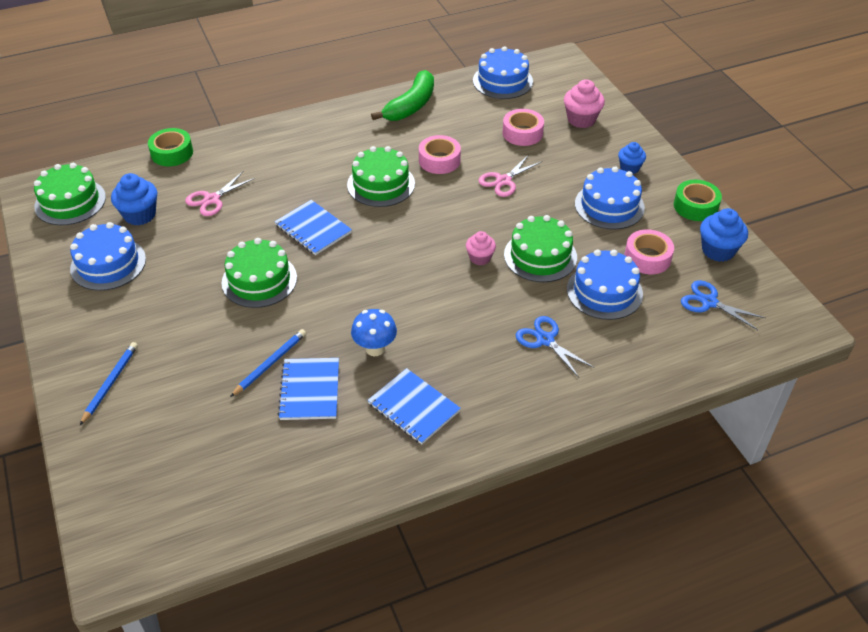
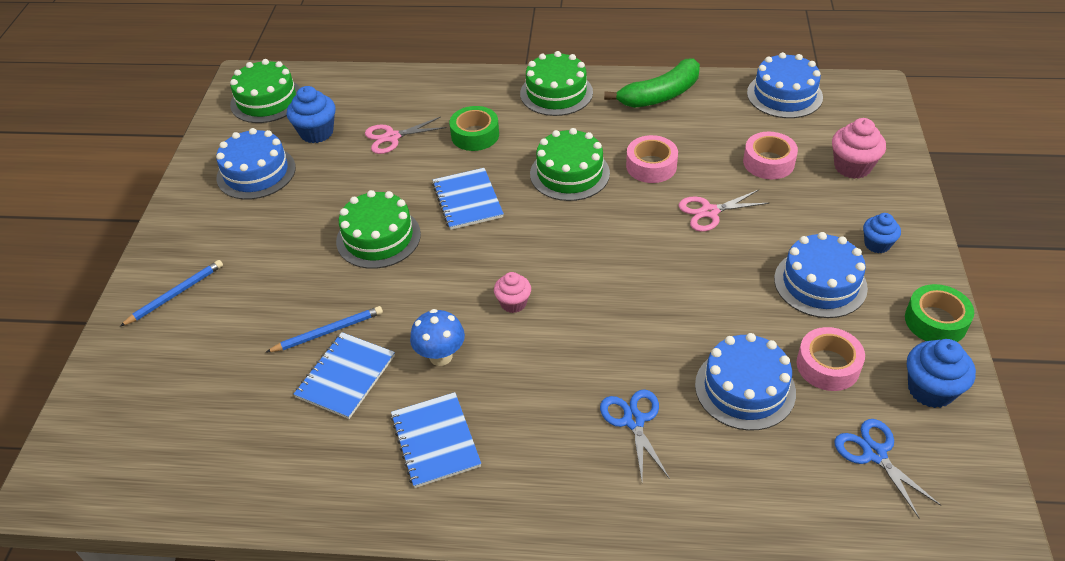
camera: 30 degrees right, 0 degrees up
(172, 153) = (388, 78): green tape -> green tape (475, 135)
(480, 258) = (622, 294): pink cupcake -> pink cupcake (513, 303)
(540, 256) = (694, 316): green cake -> green cake (556, 93)

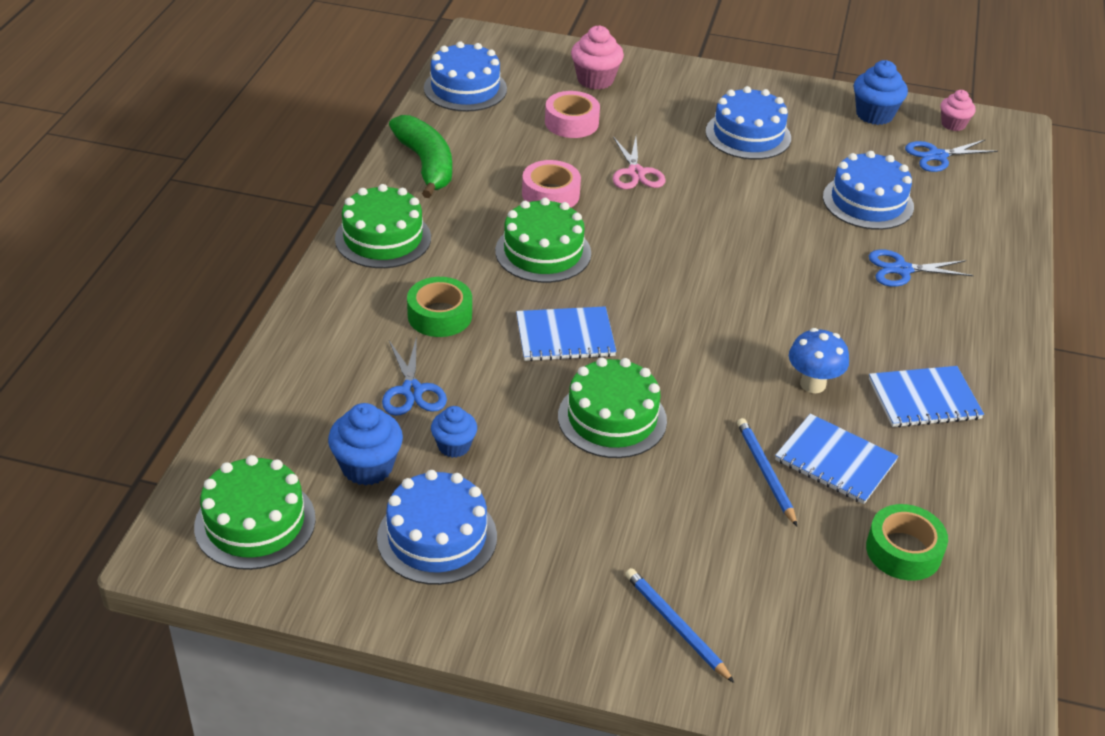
camera: 85 degrees left, 5 degrees down
(392, 137) = (412, 390): pink scissors -> blue scissors
(513, 303) = (742, 322): pink cupcake -> pink cupcake (953, 124)
(828, 365) = (845, 154): pink tape -> none
(877, 244) = (705, 95): blue cupcake -> blue cupcake (454, 446)
(935, 321) = (801, 92): green tape -> green tape (903, 551)

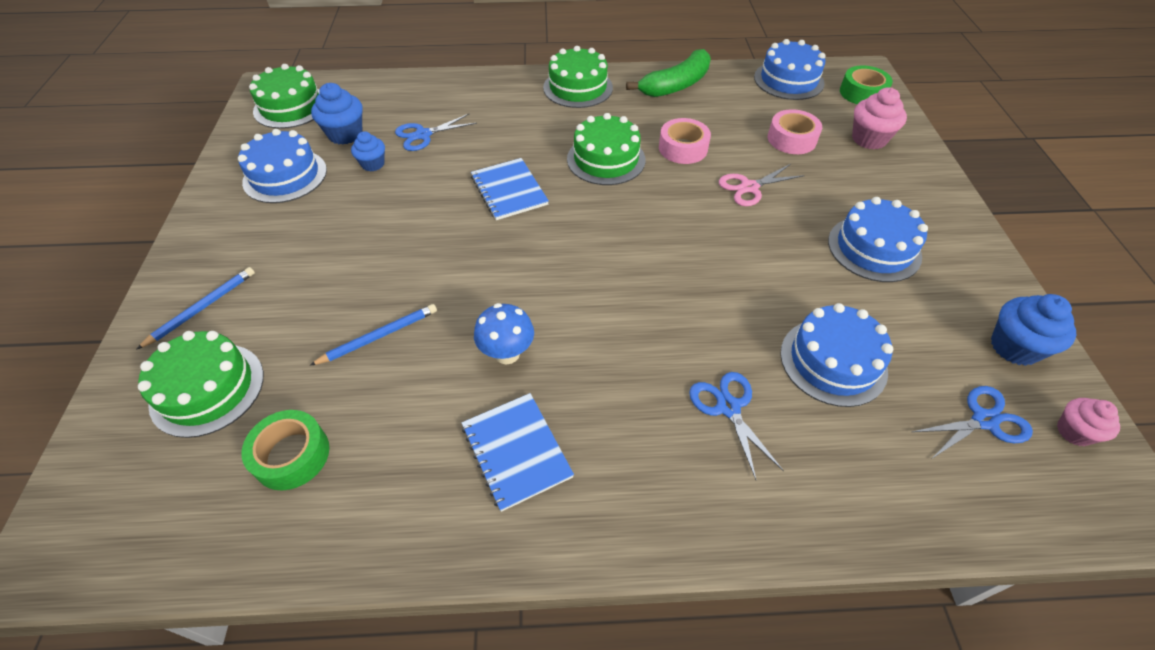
camera: 75 degrees right, 10 degrees up
(439, 315) = (506, 129): green tape -> green tape (862, 93)
(612, 418) = (422, 233): green cake -> green cake (207, 389)
(835, 461) = (404, 385): blue notebook -> none
(937, 156) = (984, 420): blue scissors -> blue scissors turned 105 degrees clockwise

